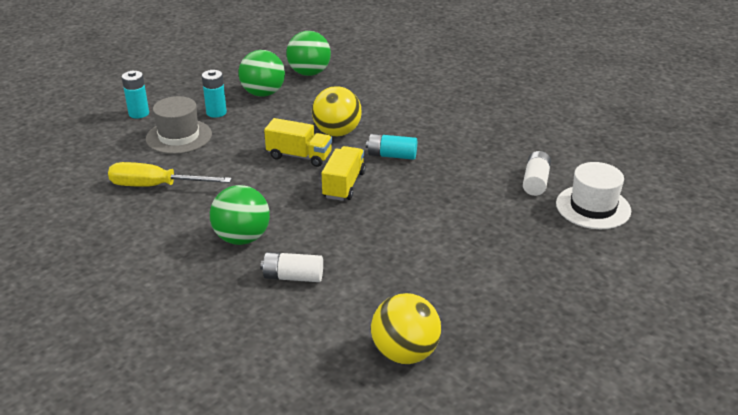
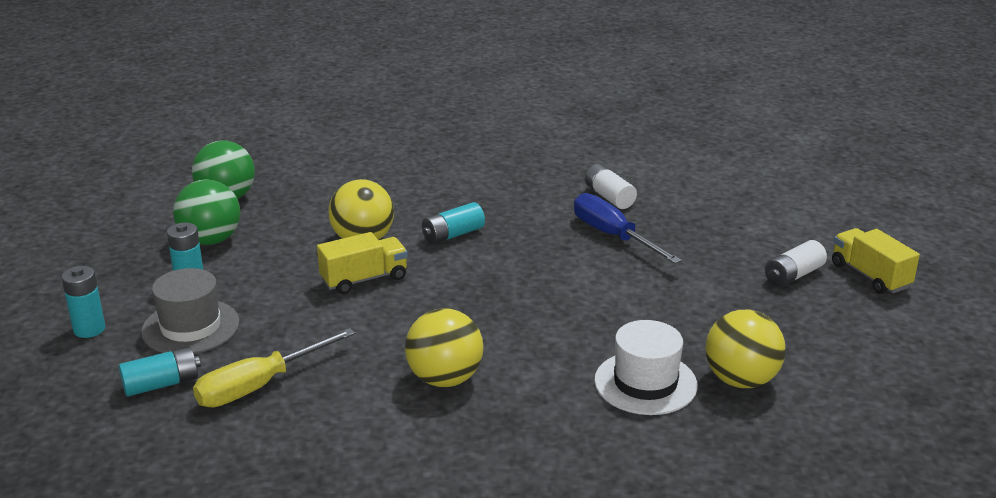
camera: 45 degrees left, 5 degrees down
(121, 159) = (162, 384): none -> turquoise battery
(242, 238) = (445, 379): green ball -> yellow ball
(293, 277) = (552, 381): white battery -> white battery (793, 275)
(344, 185) = (455, 282): yellow truck -> yellow truck (870, 276)
(491, 209) = (613, 236): none -> blue screwdriver
(593, 207) = (682, 195): white hat -> white hat (645, 383)

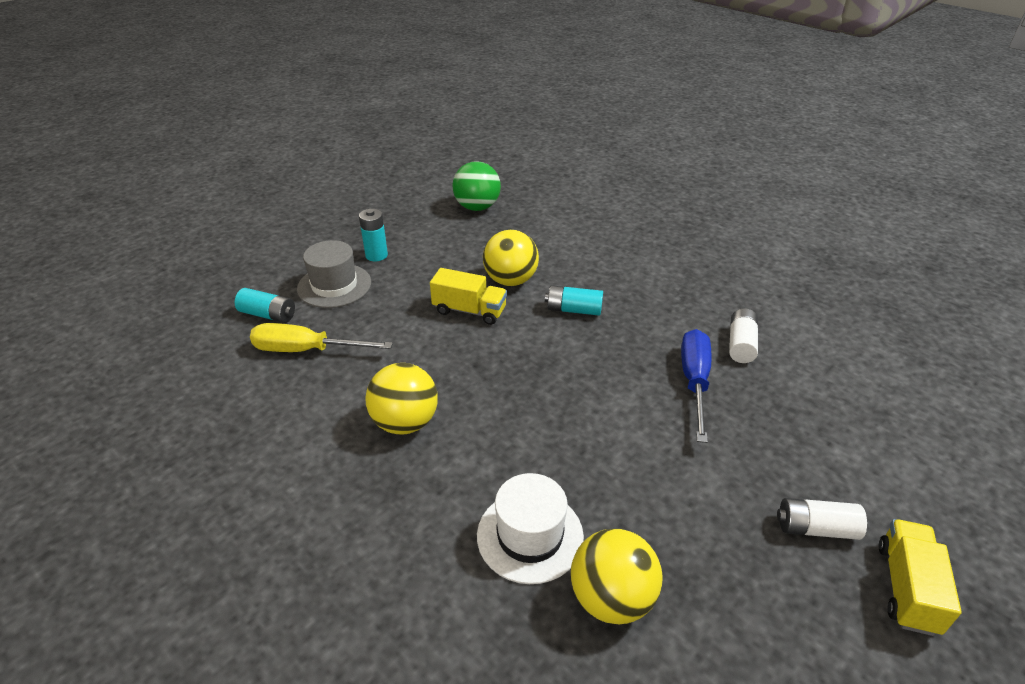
camera: 45 degrees right, 10 degrees up
(89, 329) = (291, 256): turquoise battery -> none
(210, 240) = (428, 232): green ball -> none

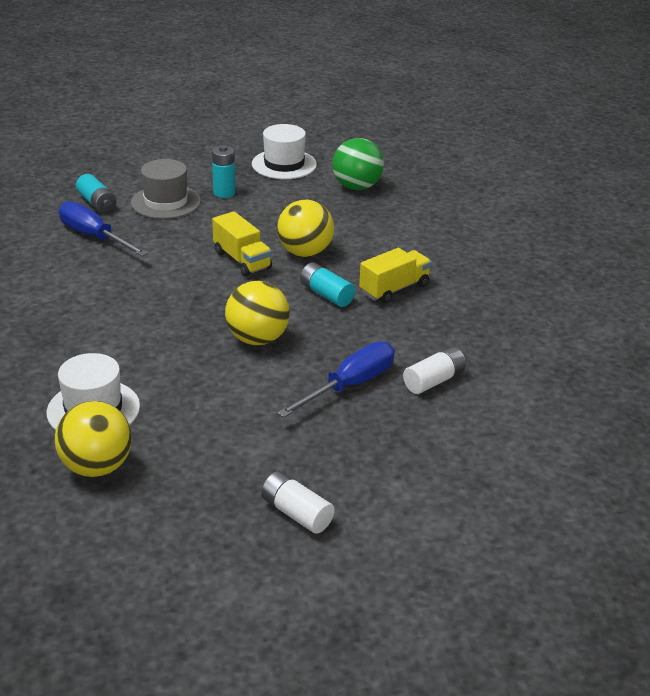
camera: 35 degrees right, 5 degrees down
(306, 350) = (94, 237): yellow screwdriver -> blue screwdriver
(395, 210) = (284, 164): none -> white hat
(405, 422) = (101, 309): yellow ball -> yellow ball (257, 339)
(906, 587) = (308, 579): yellow truck -> yellow truck (394, 289)

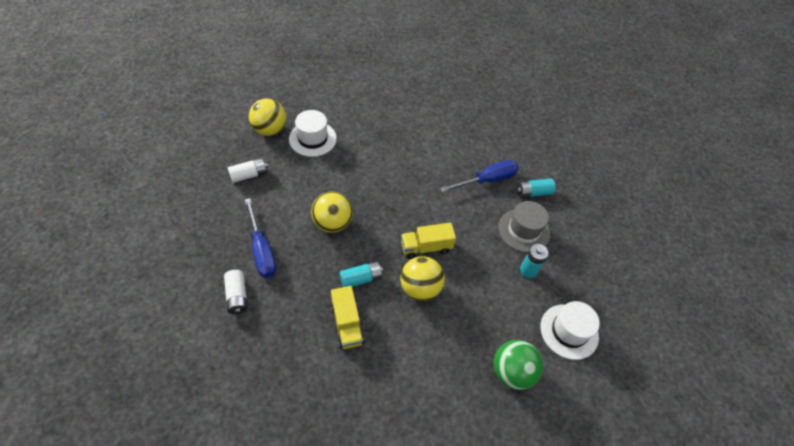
camera: 110 degrees right, 20 degrees up
(296, 513) = (186, 188): white battery -> white battery (249, 175)

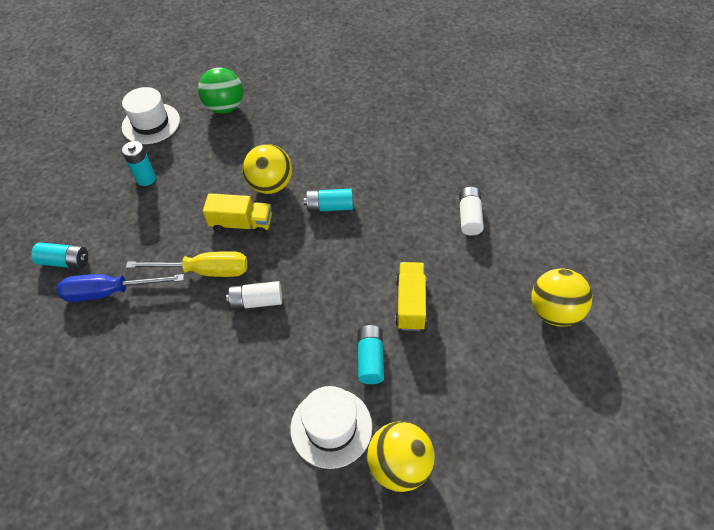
camera: 155 degrees left, 0 degrees up
(249, 175) = (443, 377): white battery -> white battery (256, 301)
(262, 250) = (437, 261): blue screwdriver -> none
(298, 176) = (370, 359): none -> turquoise battery
(332, 223) = (342, 276): yellow ball -> yellow ball (554, 311)
(347, 324) = (359, 169): yellow truck -> yellow truck (410, 303)
(433, 206) = (204, 271): none -> yellow screwdriver
(524, 230) = (116, 219): grey hat -> none

